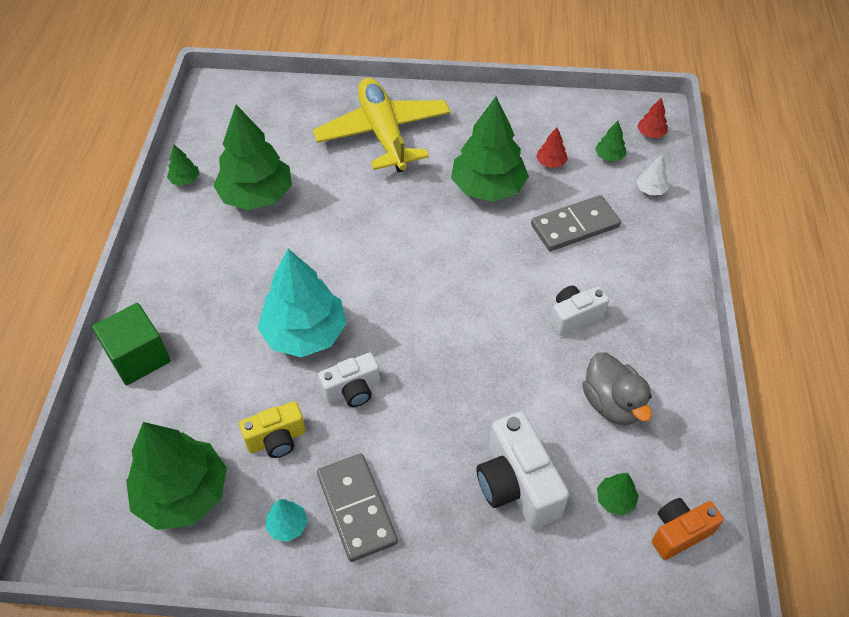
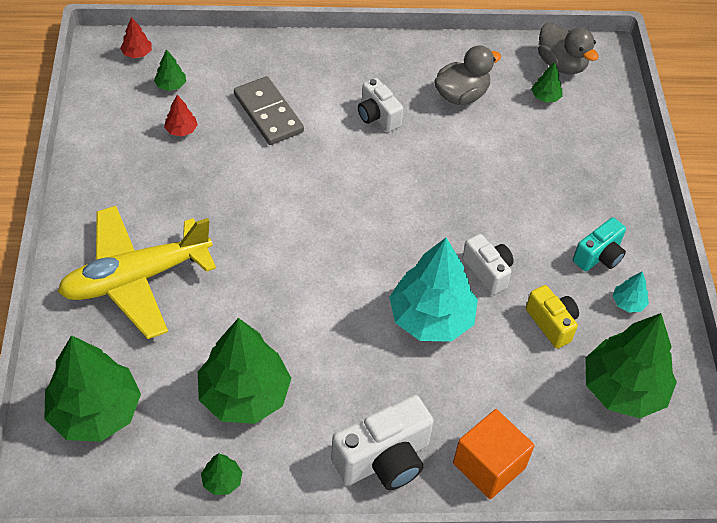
camera: 100 degrees left, 0 degrees up
(138, 357) = (489, 465): green cube -> orange cube
(357, 508) = (599, 256): grey domino -> turquoise camera
(488, 187) = (220, 180): green tree -> green tree (95, 411)
(517, 485) = (549, 154): white camera -> white camera (384, 459)
(650, 190) = (217, 58): white tree -> none
(679, 533) = (561, 64): orange camera -> grey duck

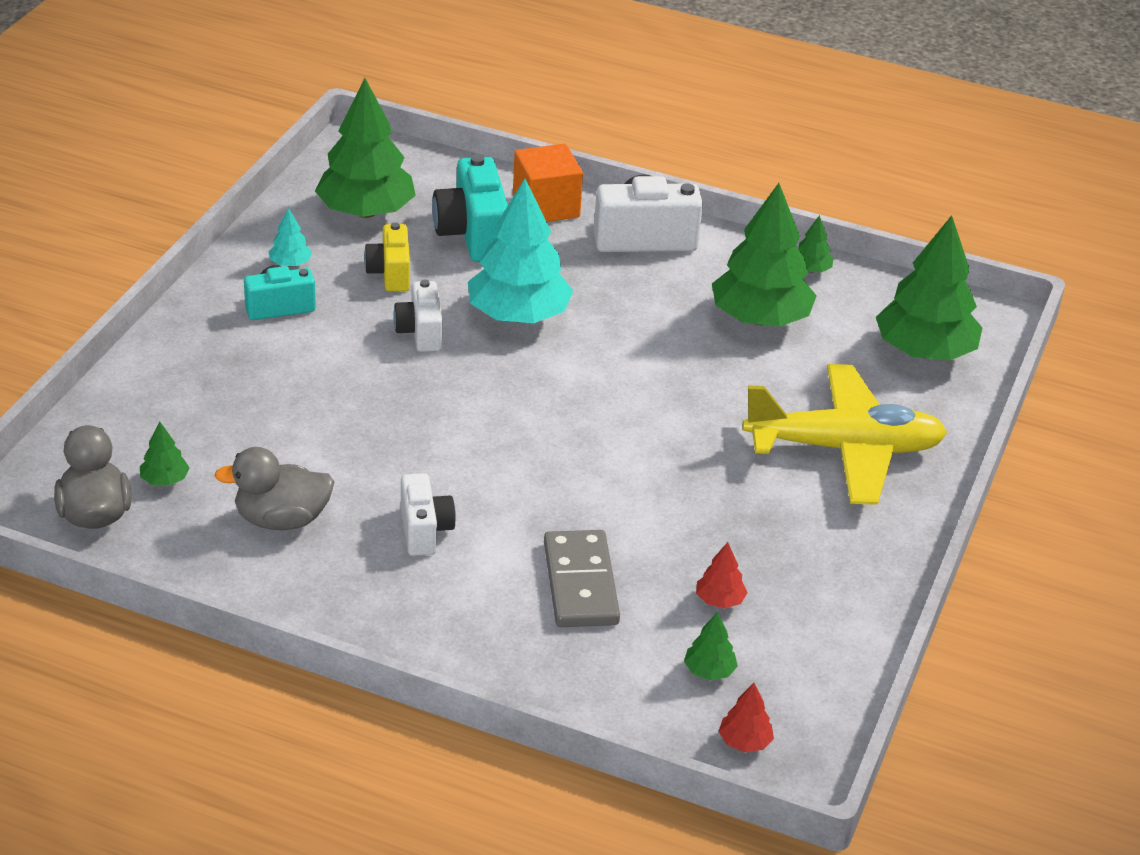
camera: 155 degrees left, 15 degrees down
(523, 398) = (473, 235): none -> turquoise camera

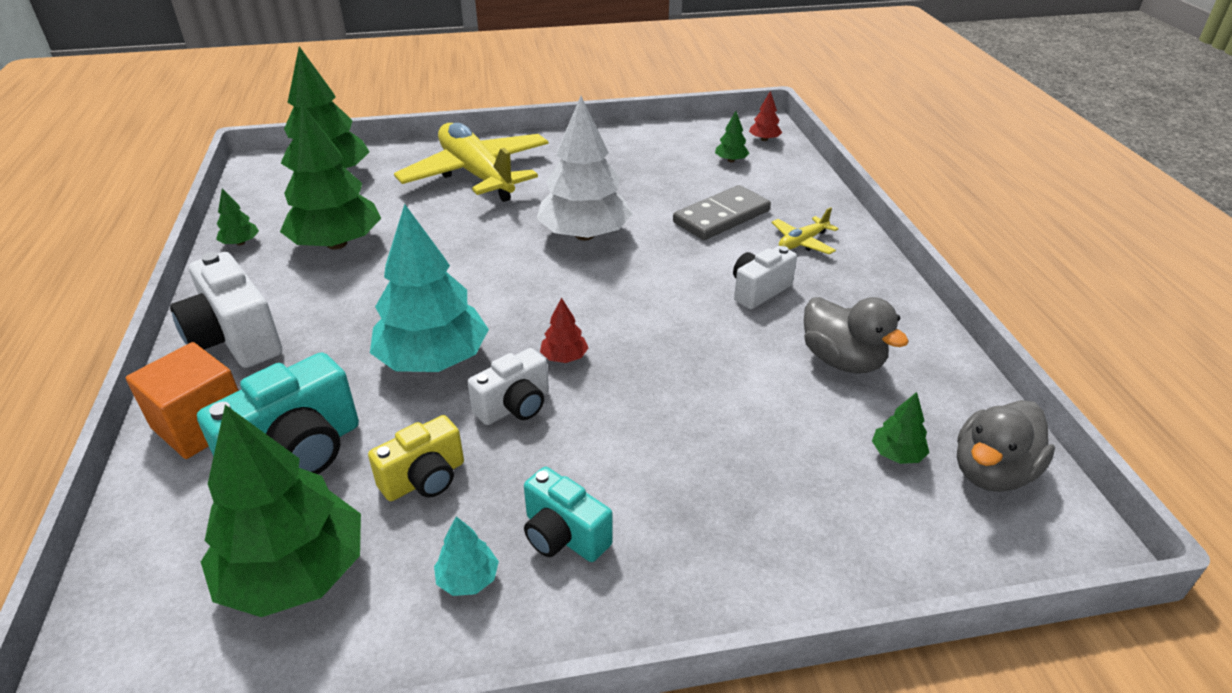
camera: 120 degrees left, 0 degrees up
(472, 613) = (802, 242): none -> yellow plane
(635, 469) = (584, 235): none -> white tree
(719, 600) = (672, 173): red tree -> red tree (564, 357)

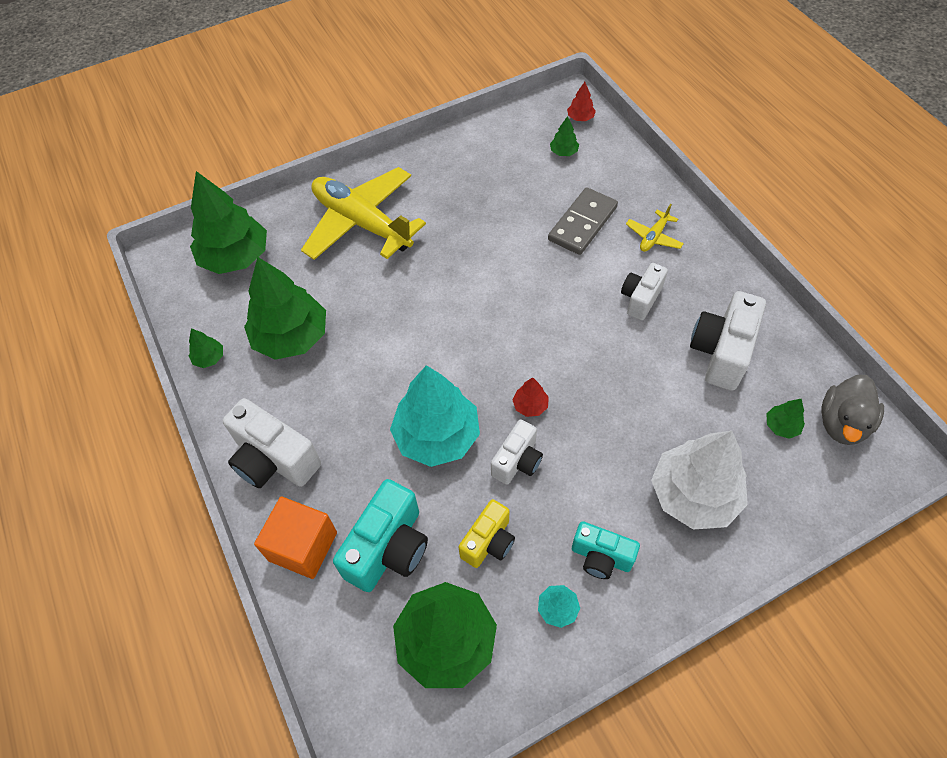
camera: 15 degrees left, 20 degrees up
(584, 235) = (486, 273): white tree -> white tree (694, 495)
(842, 360) = (721, 352): grey duck -> white camera

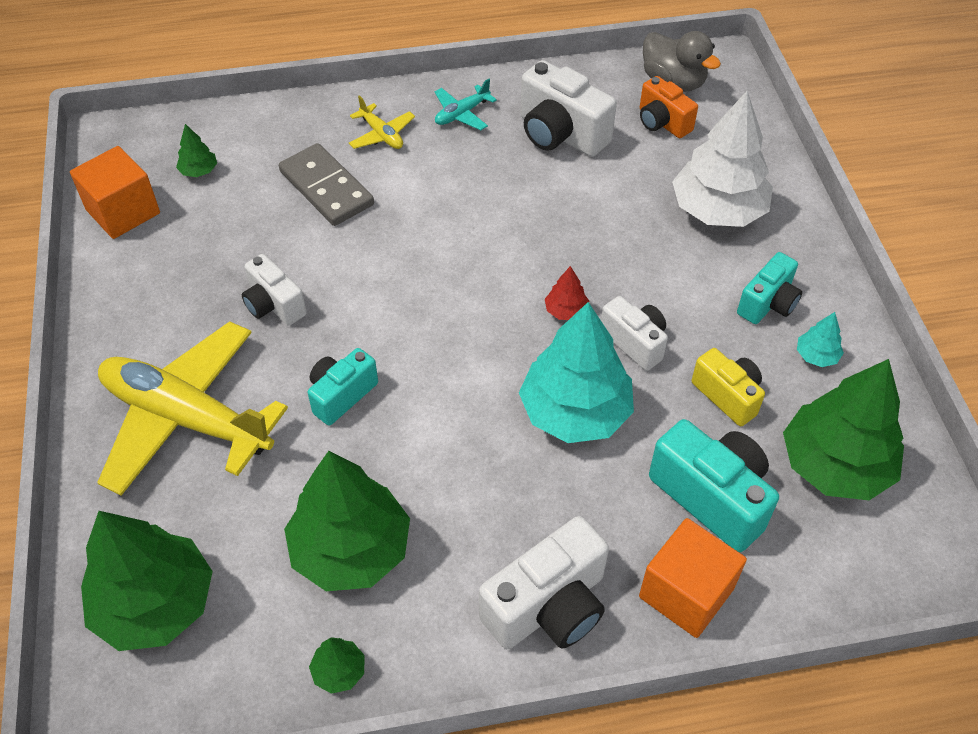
camera: 75 degrees left, 5 degrees down
(362, 223) = (187, 418): yellow plane -> yellow plane turned 60 degrees clockwise
(405, 293) = (341, 395): none -> turquoise camera
(510, 130) = (123, 211): none -> orange cube
(580, 118) = (151, 138): red tree -> none
(640, 299) = (462, 173): white camera -> white camera (274, 305)
(705, 279) = (462, 114): none -> turquoise plane
(781, 426) = (662, 122): green tree -> orange camera

